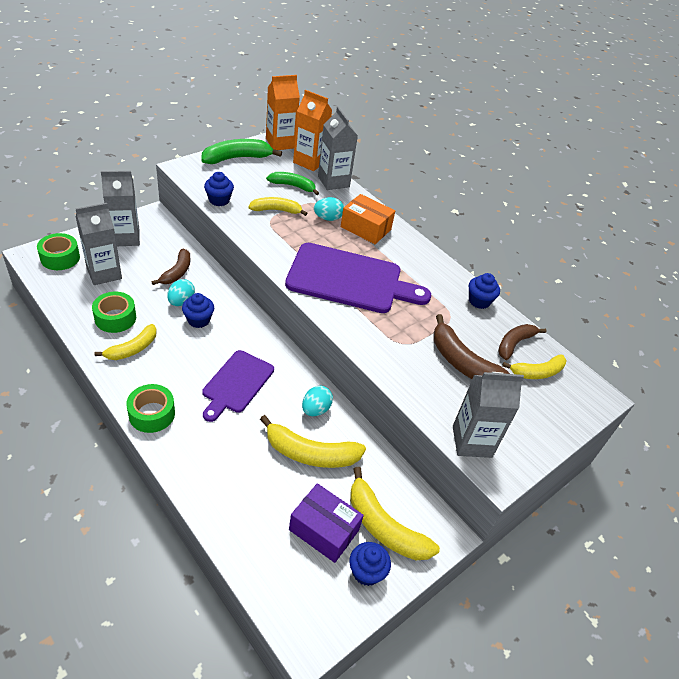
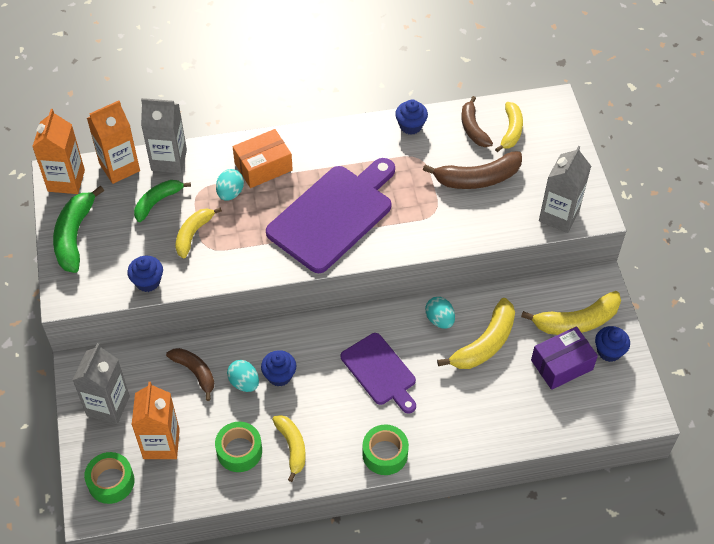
camera: 55 degrees left, 10 degrees up
(104, 273) = (161, 444): grey carton -> orange carton

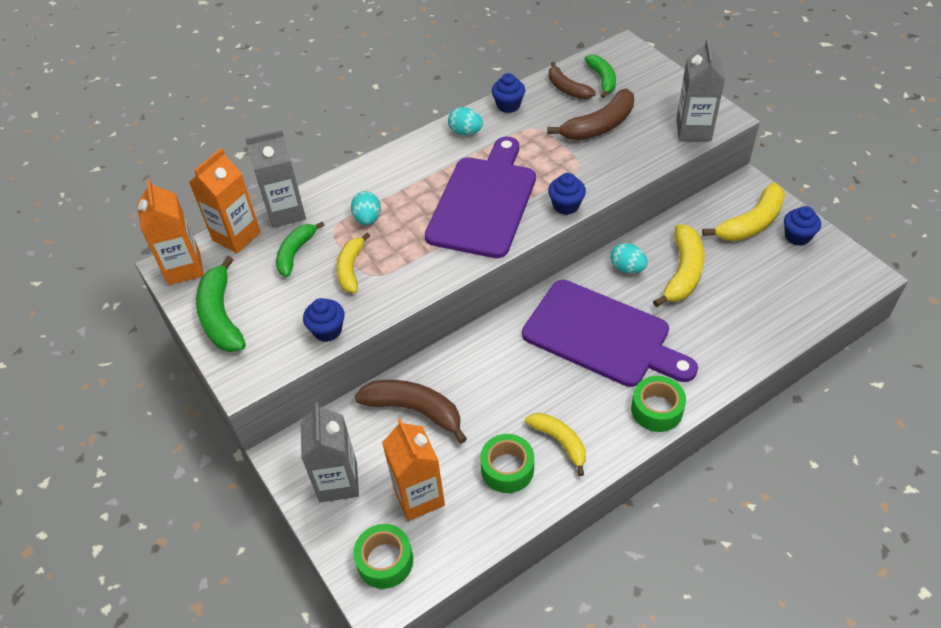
camera: 20 degrees left, 5 degrees down
(195, 372) = (414, 410): brown banana -> brown banana, size x1.51
(244, 383) = (472, 399): turquoise egg -> turquoise egg (465, 132)
(263, 167) = (387, 185): orange box -> none
(279, 376) = (504, 378): blue cupcake -> blue cupcake (566, 205)
(380, 372) = (601, 335): purple cutting board -> purple cutting board, size x1.66
(511, 131) = (602, 79): yellow banana -> green banana
(561, 365) = (764, 263): purple box -> none

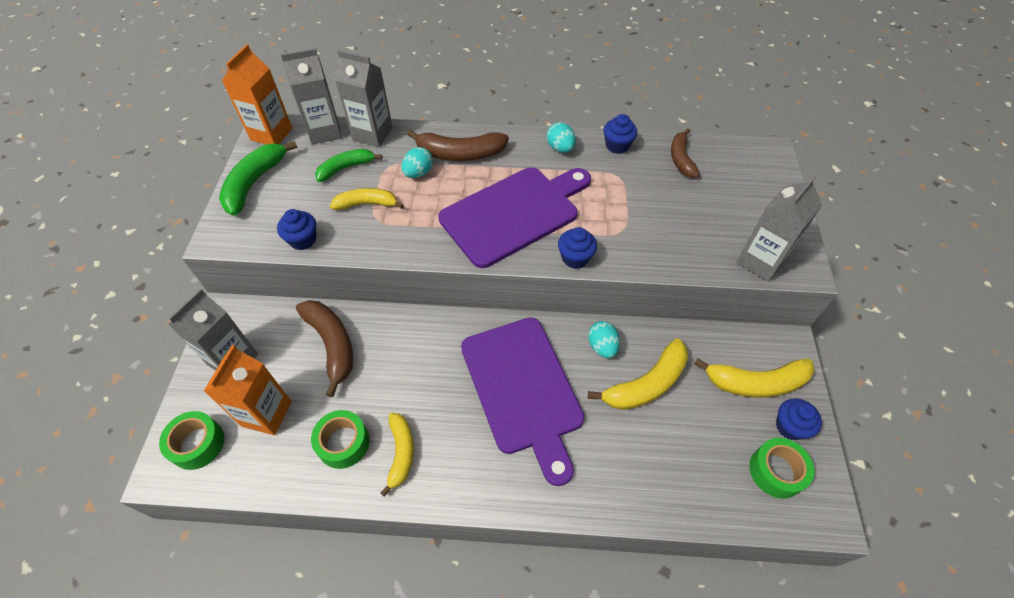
camera: 35 degrees right, 5 degrees up
(236, 236) = (325, 132): orange carton -> grey carton
(351, 269) = (367, 204): yellow banana -> yellow banana turned 45 degrees clockwise
(599, 126) = (676, 207): brown banana -> brown banana (460, 154)
(602, 79) = (721, 168): green banana -> none
(656, 409) = (501, 488): green tape -> green tape (776, 471)

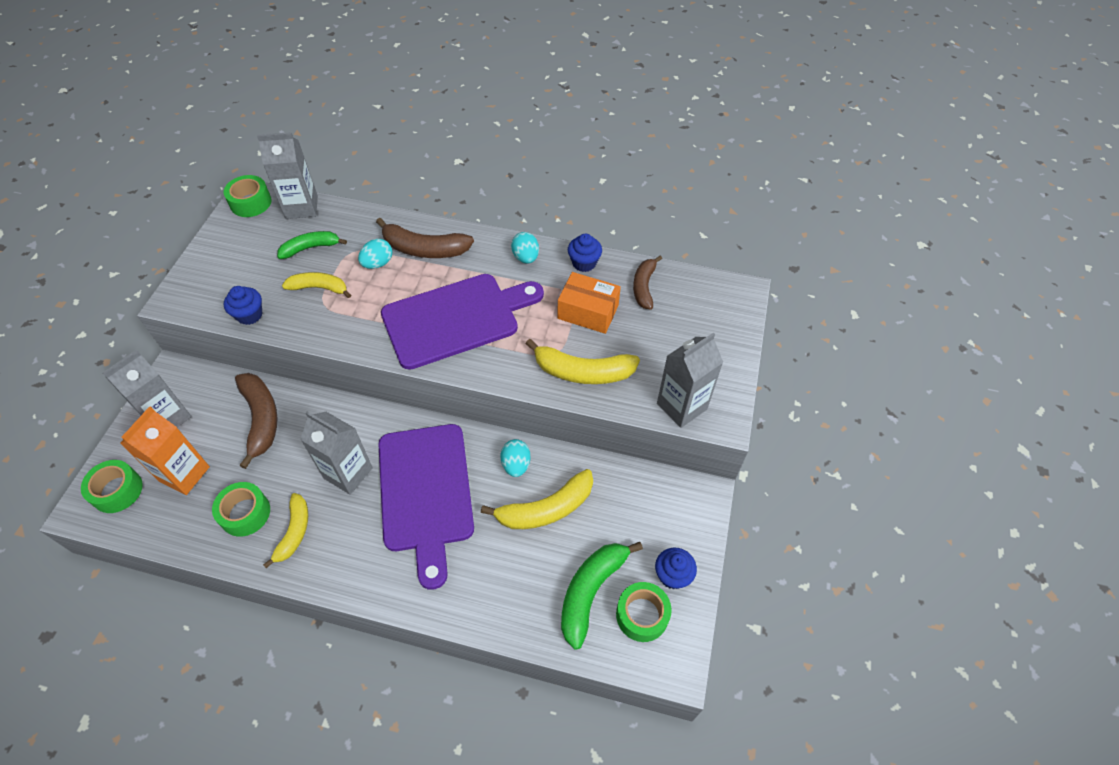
camera: 10 degrees right, 0 degrees up
(254, 183) = (221, 251): green banana -> green banana (591, 591)
(271, 134) = (251, 202): orange carton -> green tape
(372, 134) = (346, 216): grey carton -> grey carton (348, 473)
(575, 258) = (499, 373): blue cupcake -> none
(638, 188) = (588, 312): none -> orange box
(756, 383) = (655, 527): yellow banana -> yellow banana (583, 372)

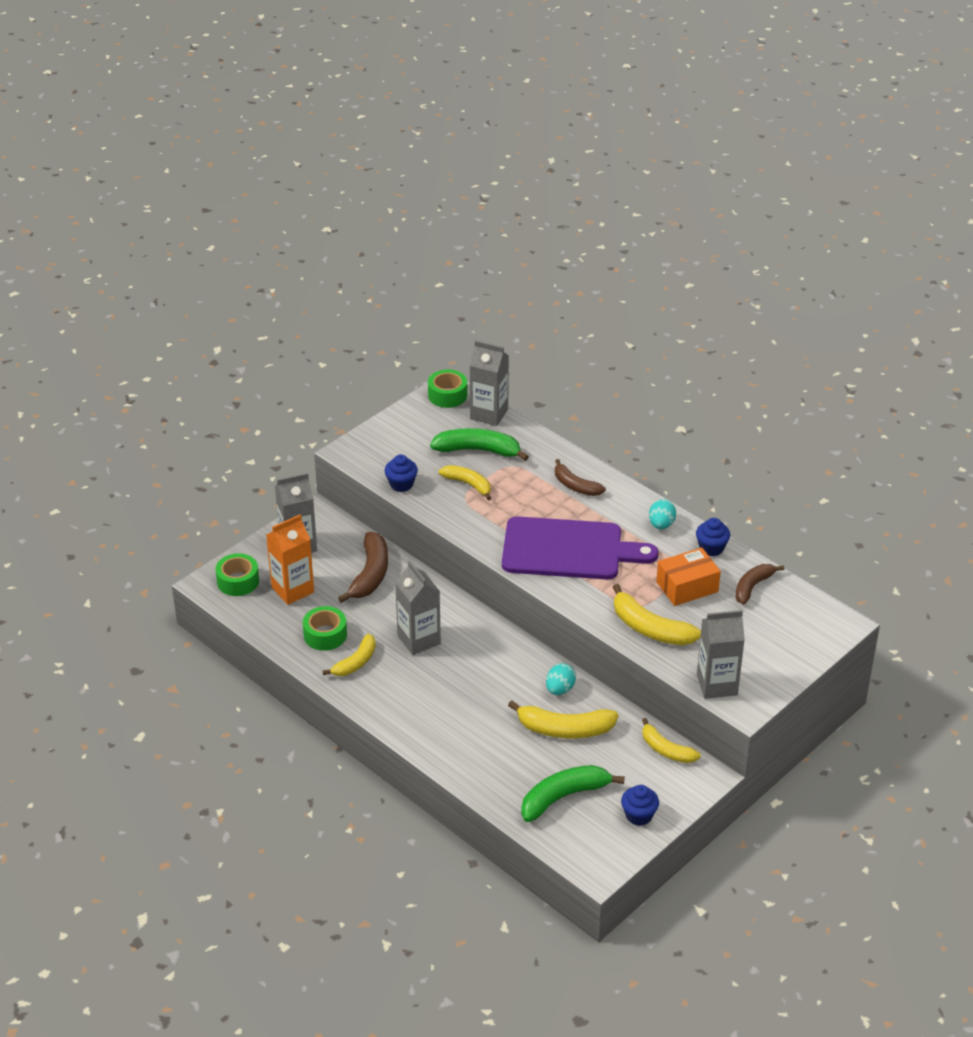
camera: 30 degrees right, 15 degrees down
(310, 248) = (478, 450): green banana -> green banana, size x1.51
(378, 263) = (528, 483): turquoise egg -> none
(424, 249) = (575, 486): brown banana -> brown banana, size x0.66
(425, 493) = (473, 678): purple cutting board -> none
(588, 312) = (687, 587): orange box -> orange box turned 75 degrees counterclockwise
(642, 615) = (594, 829): green tape -> none
(651, 485) = (666, 750): none -> yellow banana

